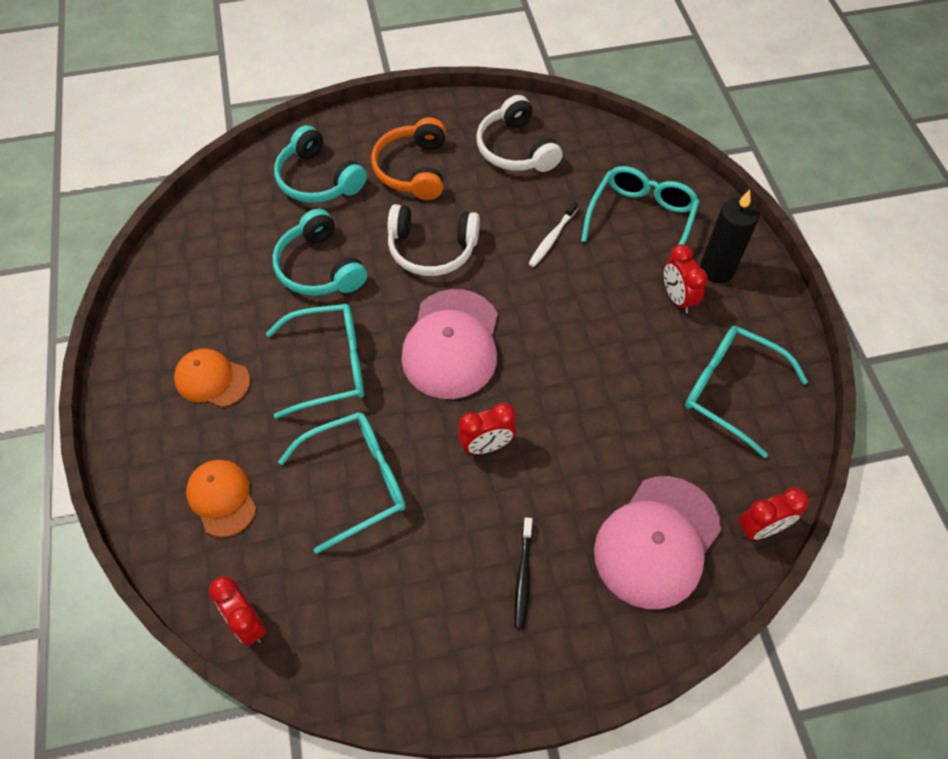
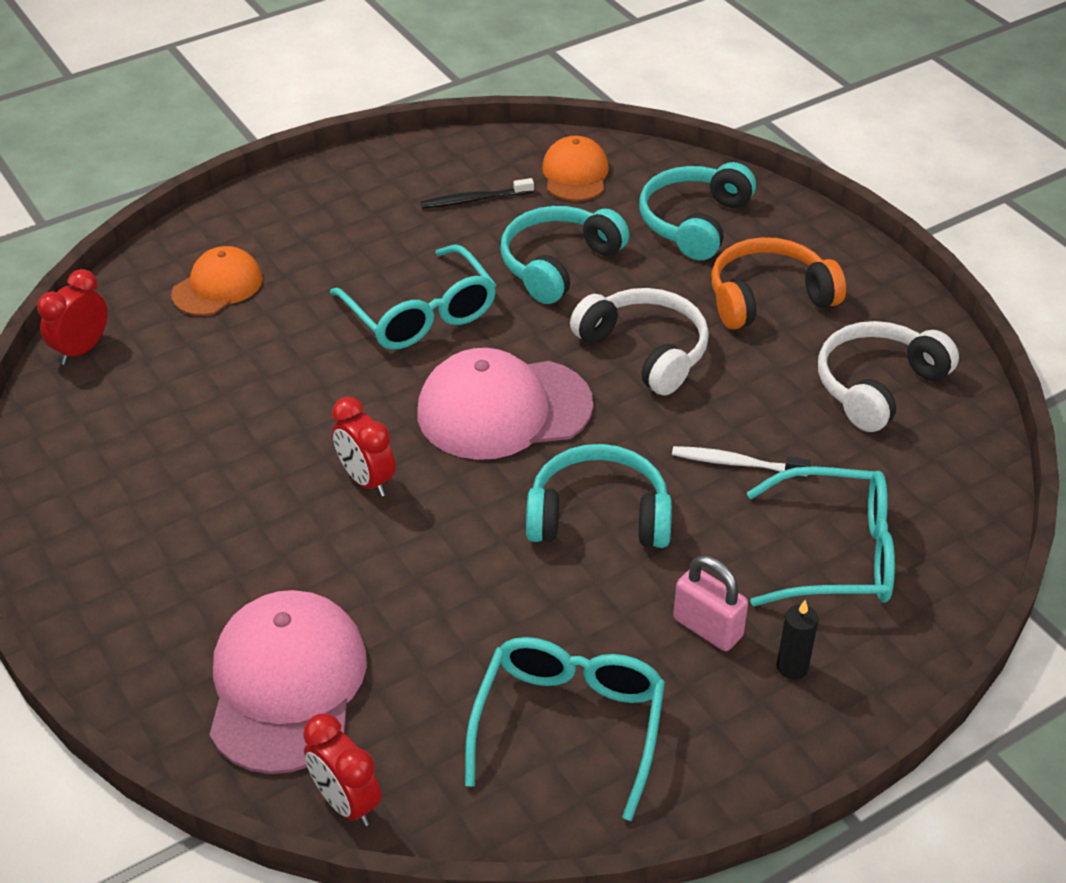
camera: 70 degrees right, 15 degrees down
(212, 379) = (361, 232): orange cap -> orange cap (575, 174)
(357, 481) = (275, 381): turquoise glasses -> none
(432, 249) = (645, 351): white headphones -> white headphones turned 150 degrees clockwise
(523, 576) = (197, 559): black toothbrush -> black toothbrush (475, 200)
(570, 322) = (598, 516): none -> turquoise headphones
(657, 542) = (286, 684): pink cap -> pink cap turned 75 degrees clockwise
(677, 298) = (707, 628): red clock -> pink padlock
(717, 269) = (792, 667): black candle -> black candle, size x0.54

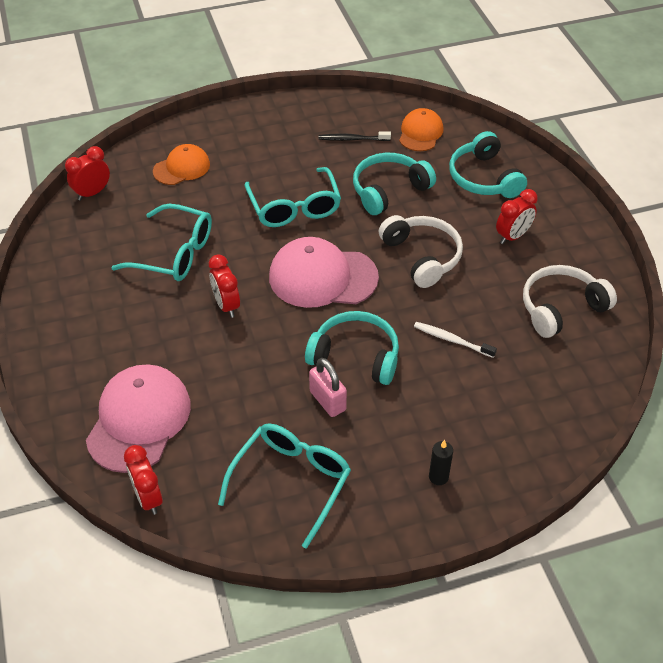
camera: 15 degrees right, 5 degrees up
(694, 222) = (484, 178): turquoise headphones -> turquoise headphones turned 60 degrees counterclockwise
(707, 628) = (396, 440): pink padlock -> pink padlock (327, 401)
(768, 298) = (513, 236): orange headphones -> red clock
(837, 554) = (493, 411): turquoise glasses -> turquoise glasses (174, 253)

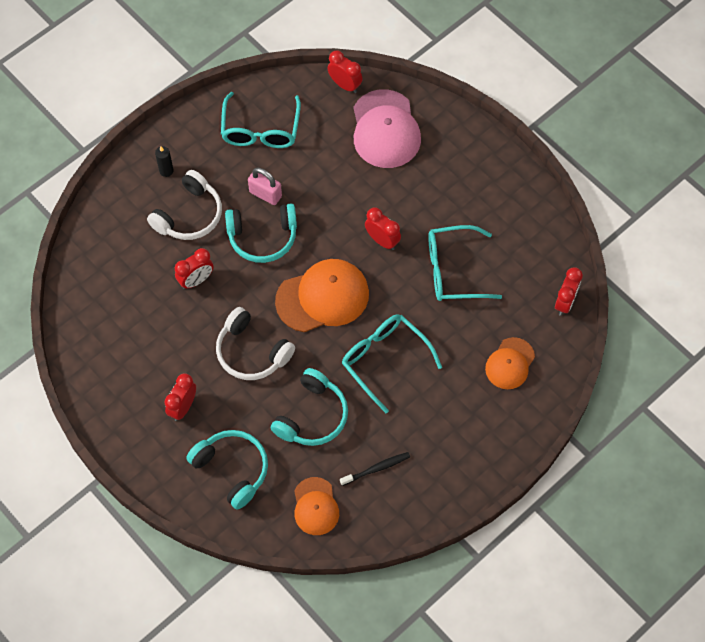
camera: 155 degrees right, 15 degrees up
(322, 277) = (323, 297): pink cap -> orange cap
(452, 340) = (196, 280): white toothbrush -> red clock
(561, 308) = (120, 346): white headphones -> white headphones (189, 215)

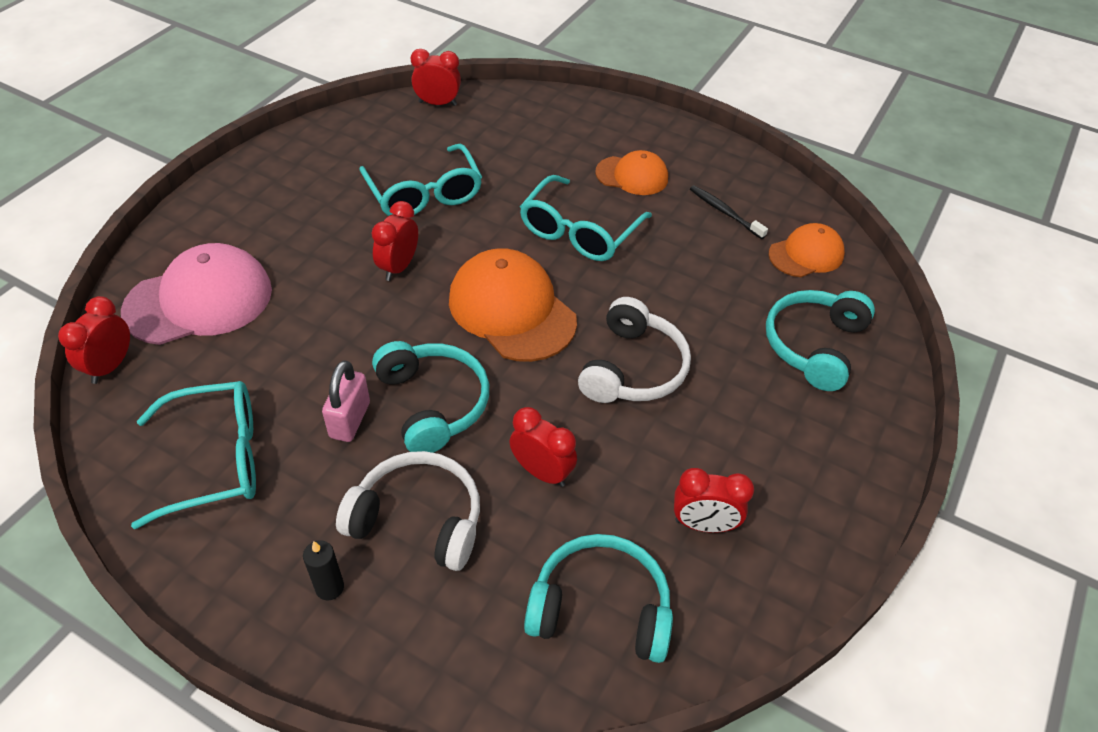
camera: 110 degrees left, 15 degrees down
(183, 407) = (761, 427): red clock -> red clock (703, 524)
(312, 416) = (692, 283): turquoise headphones -> turquoise headphones (600, 608)
(510, 363) = (534, 132): orange cap -> orange cap (632, 176)

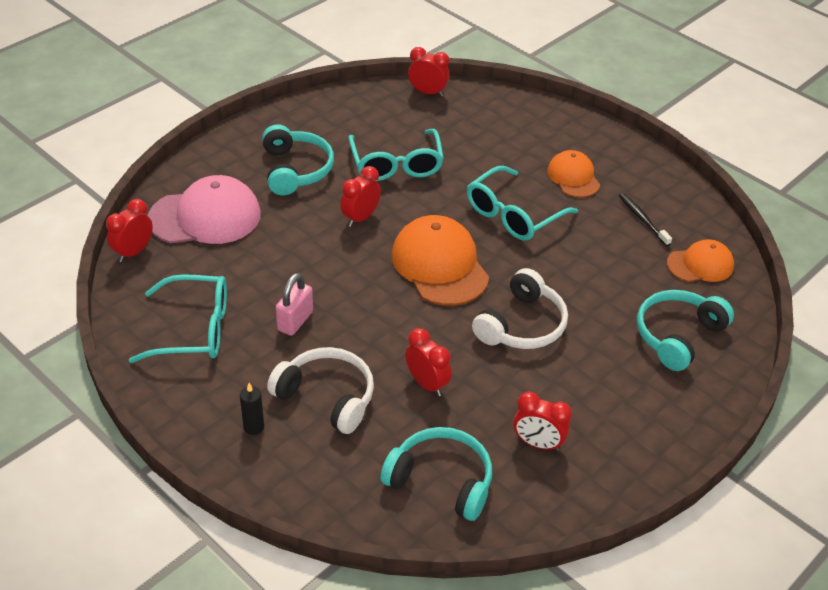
camera: 15 degrees right, 5 degrees down
(433, 403) = (359, 321): turquoise headphones -> turquoise headphones (295, 170)
(632, 176) = (573, 177): orange cap -> orange cap turned 135 degrees counterclockwise

